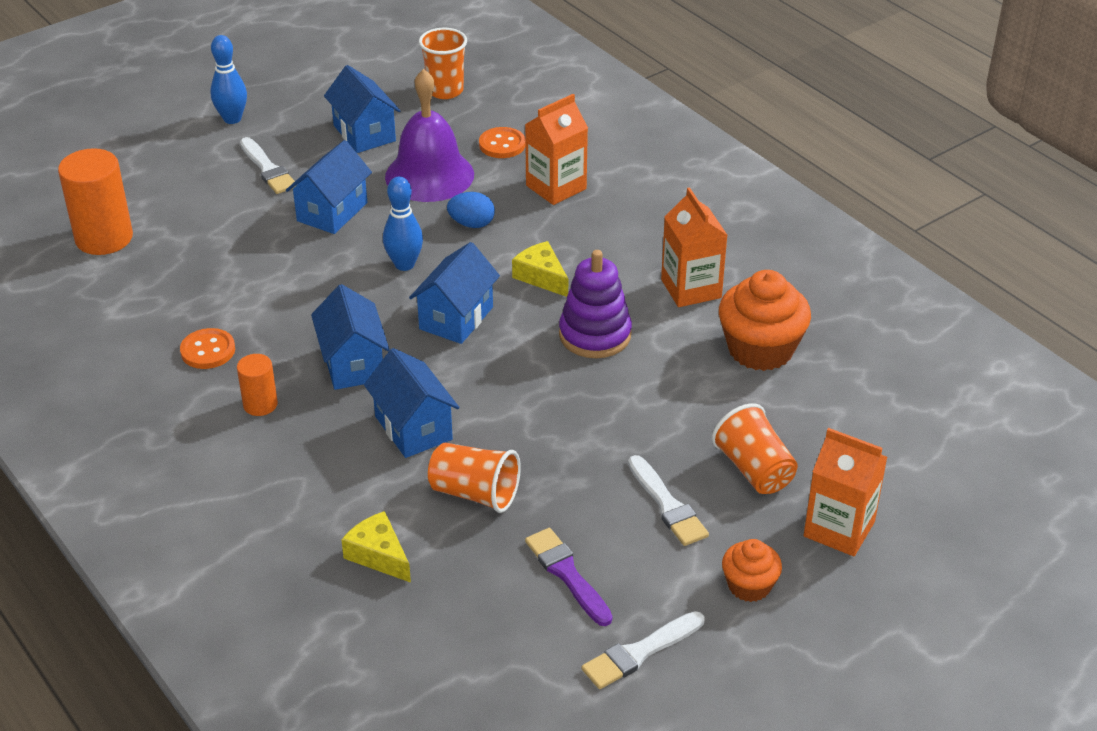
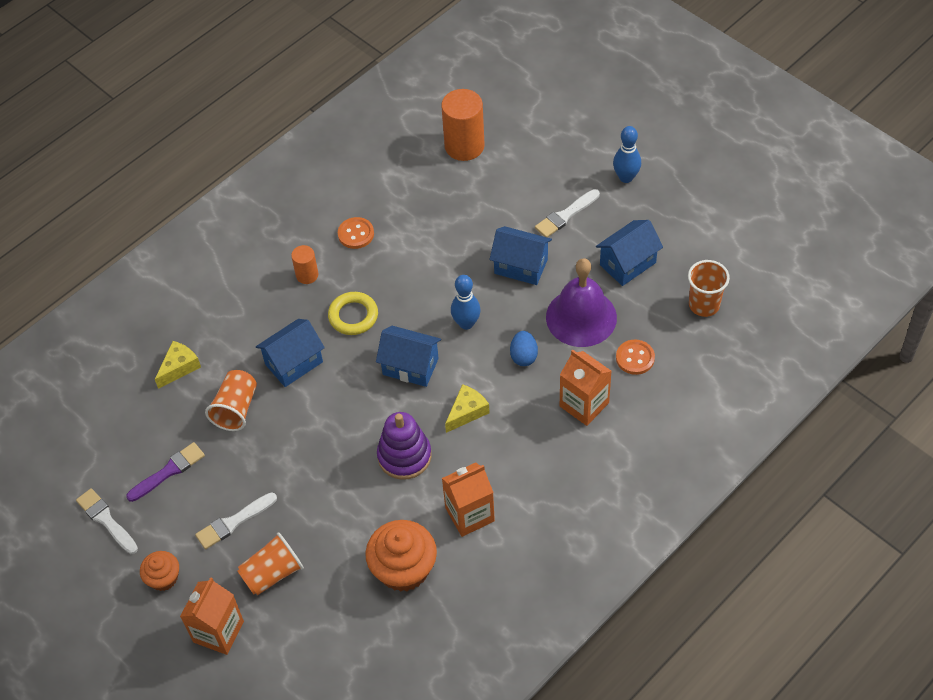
camera: 85 degrees right, 15 degrees up
(353, 364) = (353, 316): blue house -> yellow ring

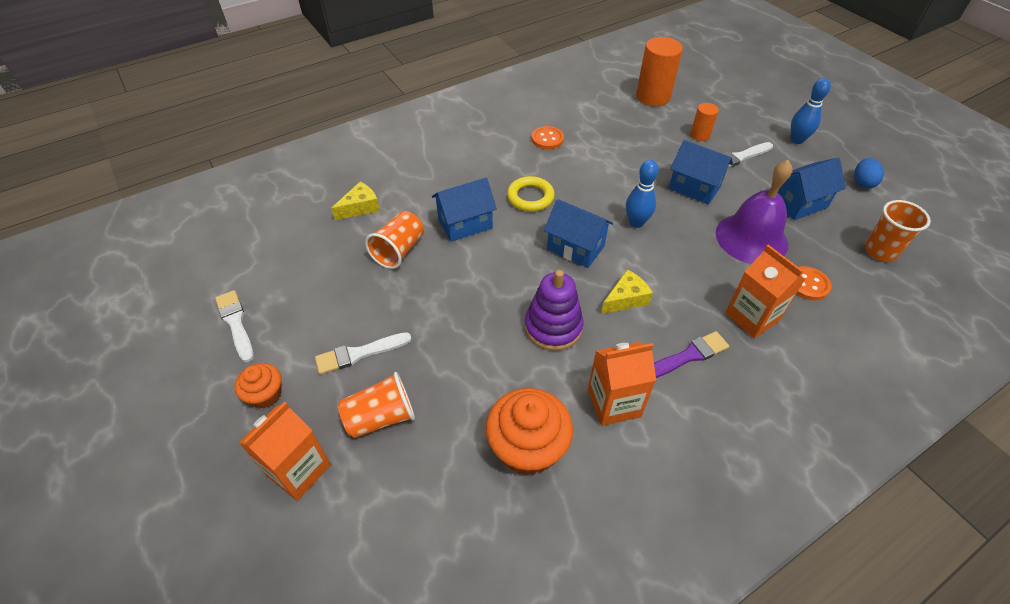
camera: 10 degrees right, 5 degrees down
(168, 471) = (315, 291): purple brush -> purple brush (688, 356)
(307, 275) = (497, 160): orange cylinder -> orange cylinder (700, 135)
(523, 356) = (690, 260): blue egg -> blue egg (862, 183)

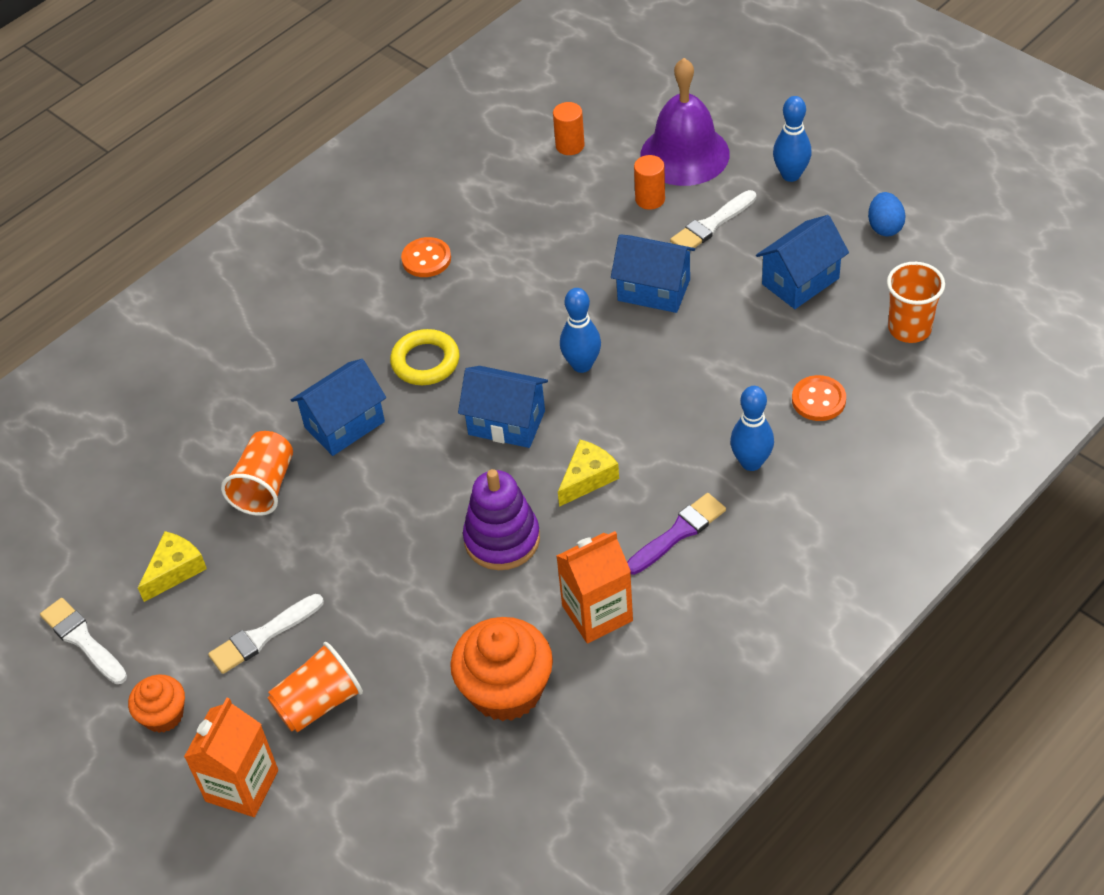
camera: 10 degrees left, 0 degrees up
(360, 207) = (186, 436): yellow cheese -> yellow cheese (175, 570)
(653, 97) = (570, 145): orange cylinder -> orange cylinder, size x0.54
(751, 238) = (740, 351): purple bell -> purple bell (684, 154)
(752, 317) = (751, 462): orange carton -> blue bowling pin

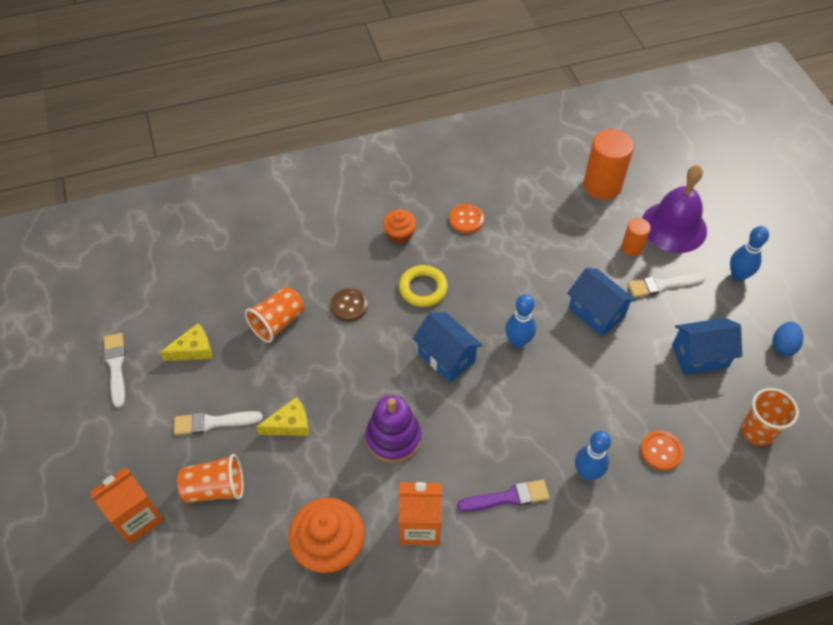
camera: 25 degrees right, 5 degrees up
(163, 715) = (126, 442): orange cupcake -> orange cupcake (399, 234)
(344, 425) = (349, 306): blue house -> brown button
(570, 145) = (602, 185): orange cylinder -> orange cylinder, size x1.86
(587, 478) = (473, 424): yellow cheese -> yellow cheese (290, 424)

